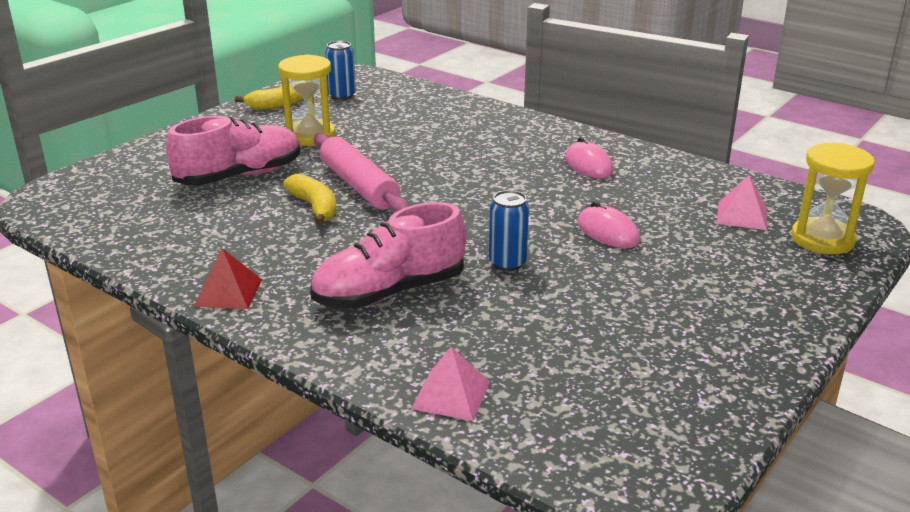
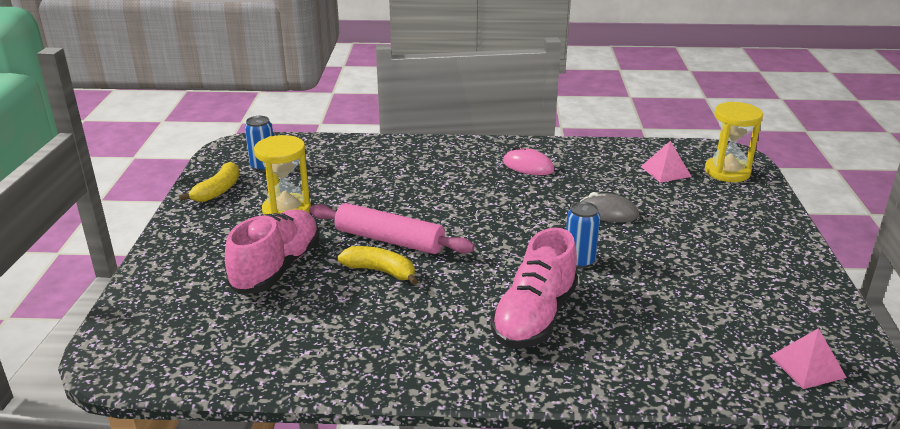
camera: 35 degrees left, 0 degrees up
(228, 292) = (416, 372): red pyramid -> none
(451, 395) = (680, 375): pink pyramid -> pink pyramid (807, 366)
(607, 232) = (607, 213): pink mouse -> grey mouse

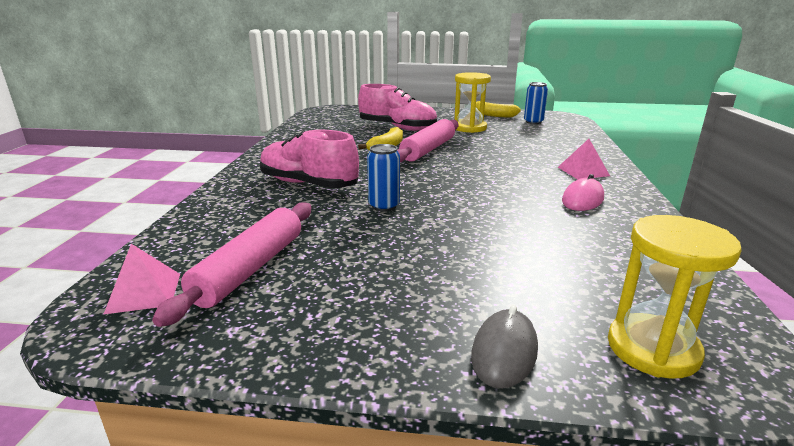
camera: 95 degrees right, 5 degrees down
(607, 213) = (481, 229): grey mouse -> grey mouse (504, 352)
(665, 171) = (619, 284): pink pyramid -> pink pyramid (583, 171)
(737, 318) = (250, 269): none -> pink rolling pin

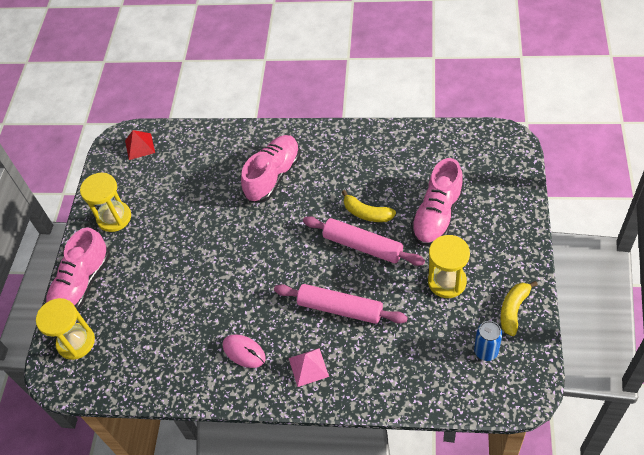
camera: 95 degrees right, 30 degrees up
(144, 293) = (139, 146): pink pyramid -> red pyramid
(250, 269) = (157, 178): pink rolling pin -> pink rolling pin (340, 309)
(327, 316) = (114, 218): none -> yellow hourglass
(384, 206) = (234, 226): blue can -> none
(504, 352) = (82, 284): grey mouse -> pink shoe

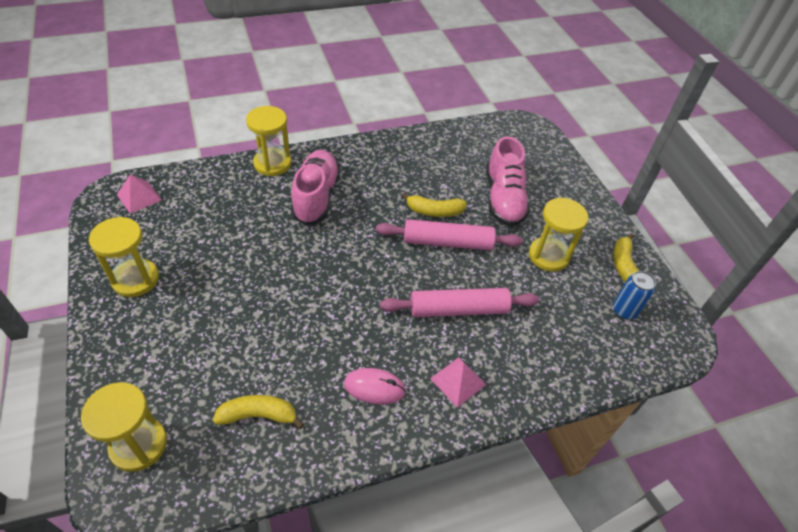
camera: 35 degrees left, 5 degrees down
(82, 284) = (119, 368): pink shoe -> none
(139, 146) = (139, 197): red pyramid -> pink pyramid
(156, 347) = (259, 415): none -> yellow banana
(251, 135) = (272, 163): none -> yellow hourglass

